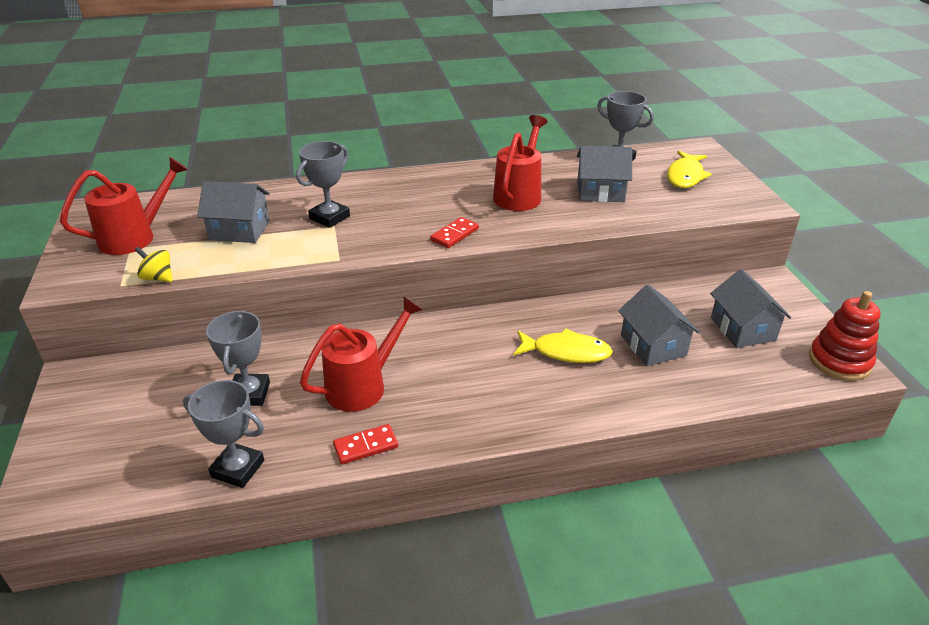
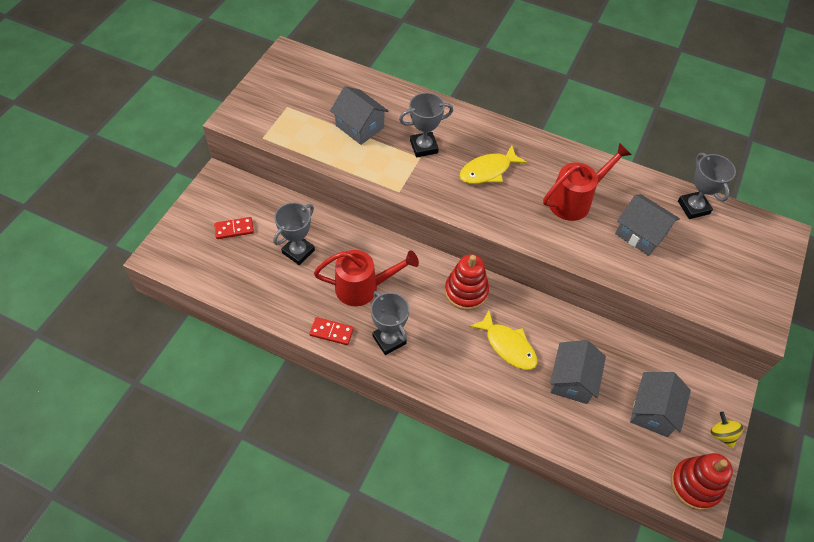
camera: 35 degrees right, 20 degrees up
(135, 237) = (296, 97): red watering can -> none
(158, 278) = (286, 143): yellow spinning top -> yellow spinning top (721, 434)
(238, 469) = (258, 301): grey trophy -> grey trophy (389, 340)
(454, 235) = (491, 214): red domino -> red domino (234, 229)
(478, 331) = (466, 291): none -> red stacking toy
(685, 176) = (731, 258): yellow fish -> yellow fish (488, 171)

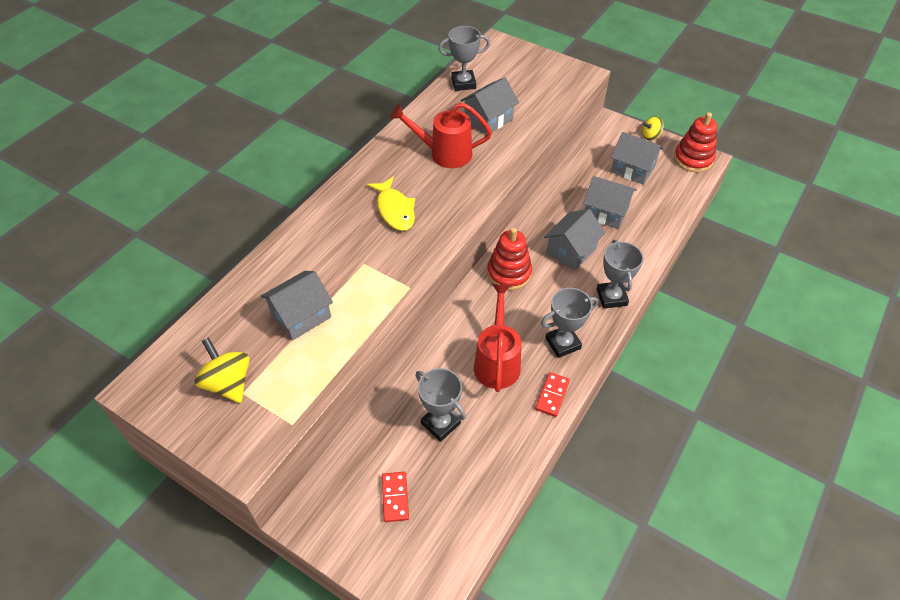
camera: 80 degrees left, 5 degrees down
(295, 97) = (228, 383): none -> yellow spinning top
(424, 147) = (349, 258): grey trophy -> grey trophy (611, 297)
(508, 346) = (571, 250): yellow fish -> grey house
(575, 200) = (444, 153): red watering can -> red watering can turned 60 degrees counterclockwise

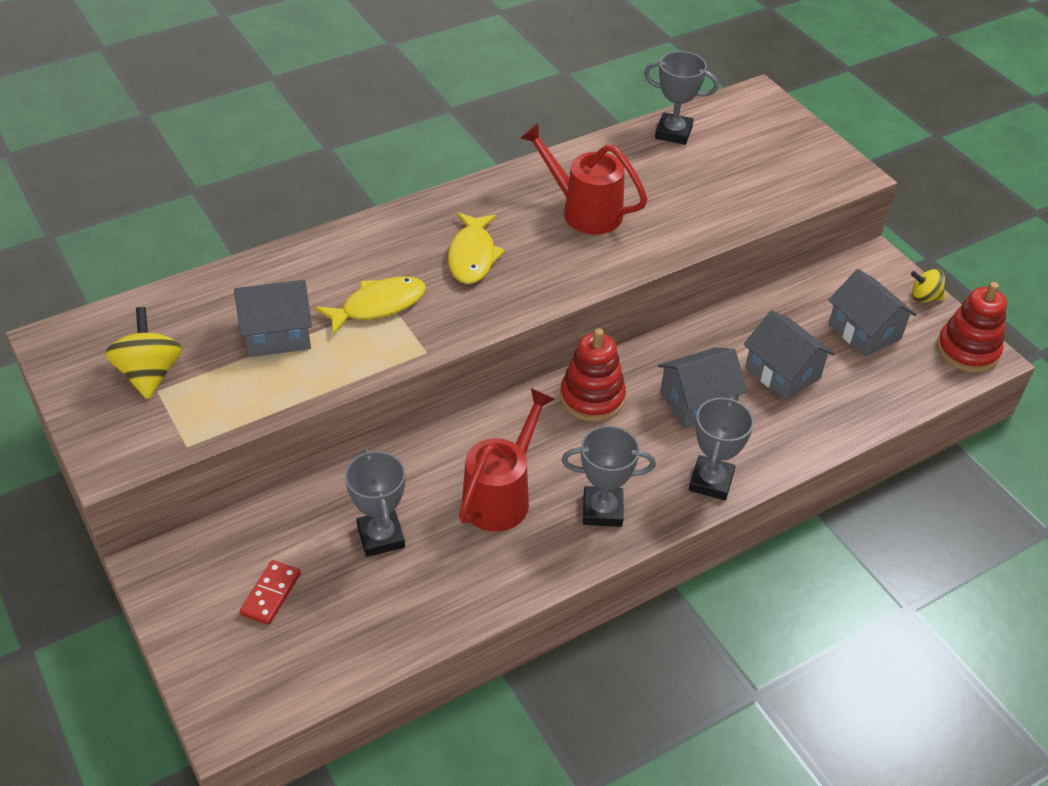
camera: 25 degrees right, 5 degrees down
(356, 268) = (378, 305): none -> yellow fish
(488, 119) = (674, 189): grey house -> none
(552, 395) = (543, 565): red domino -> none

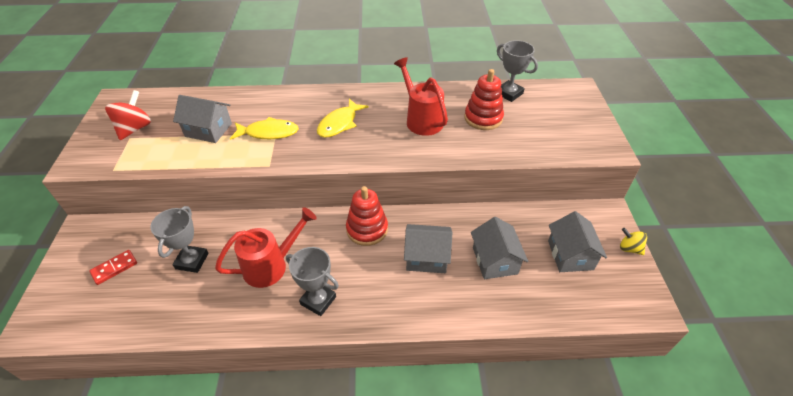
camera: 30 degrees right, 0 degrees up
(150, 374) = (135, 128): yellow spinning top -> red spinning top
(711, 481) = (397, 312): grey trophy -> none
(967, 350) = (639, 297): red stacking toy -> red stacking toy (483, 118)

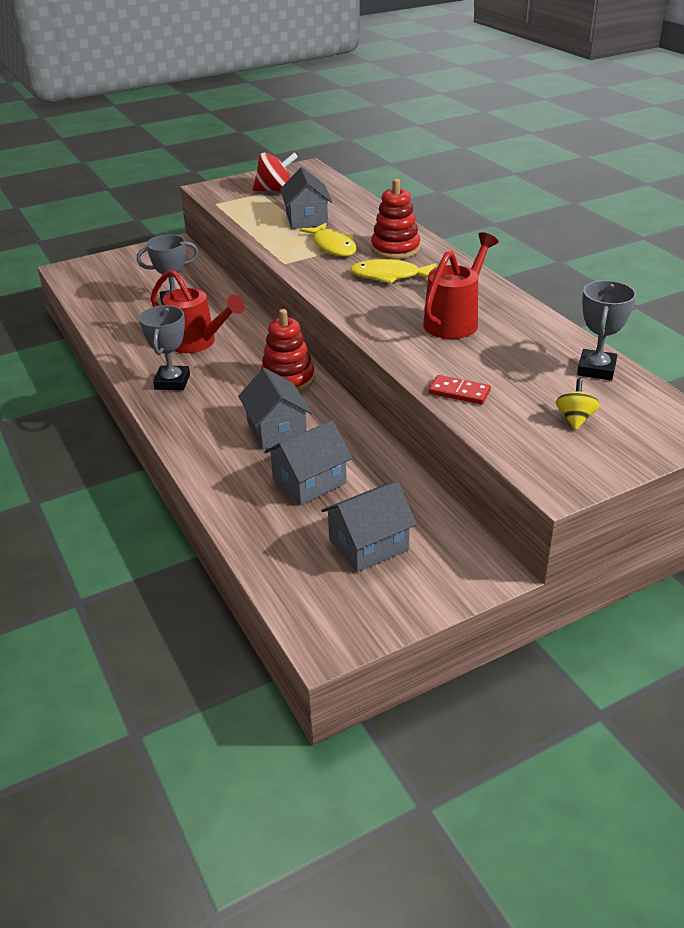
camera: 65 degrees right, 10 degrees down
(114, 268) = (143, 274): red domino -> red domino (459, 392)
(483, 118) = (510, 362): red stacking toy -> red stacking toy (395, 249)
(629, 248) = (429, 603): yellow spinning top -> yellow spinning top (575, 419)

